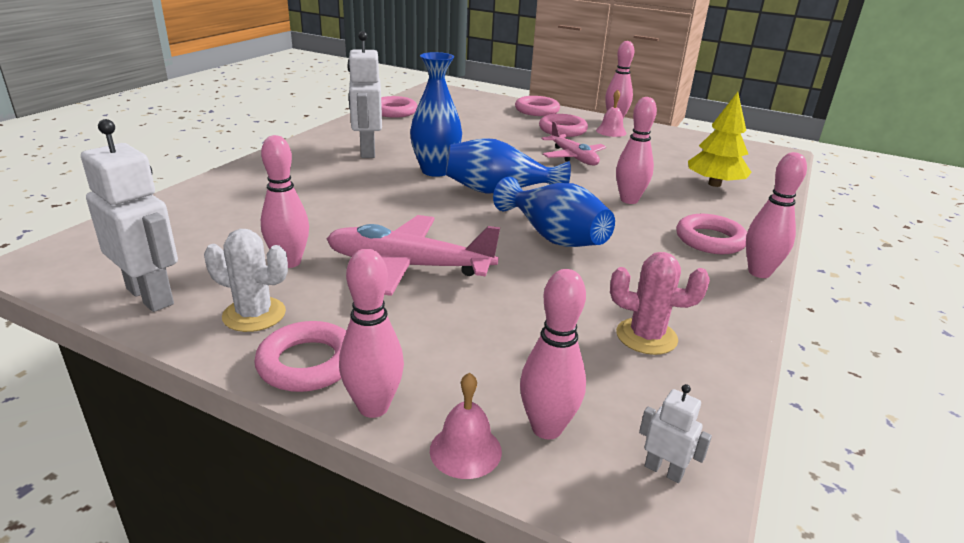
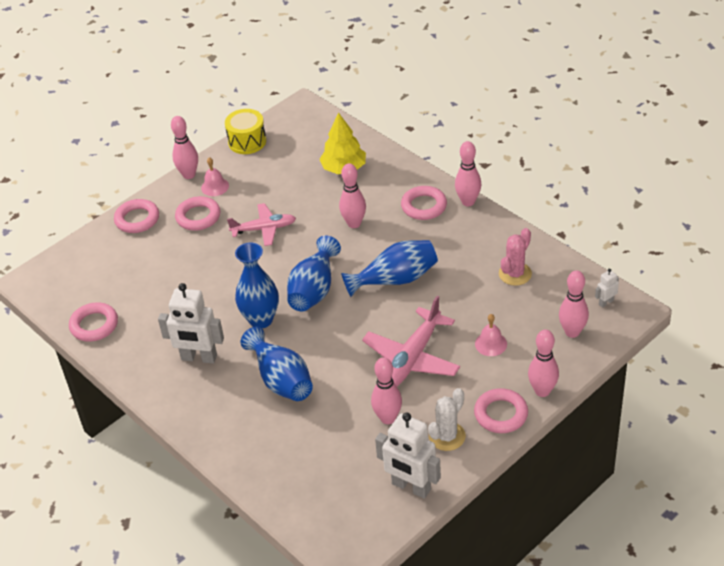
camera: 65 degrees left, 15 degrees up
(151, 296) = (411, 487): white robot -> white robot turned 120 degrees counterclockwise
(345, 191) = (281, 380): none -> blue vase
(465, 450) = (579, 363): pink bell -> pink bell (491, 344)
(691, 136) = (247, 141): none -> yellow drum

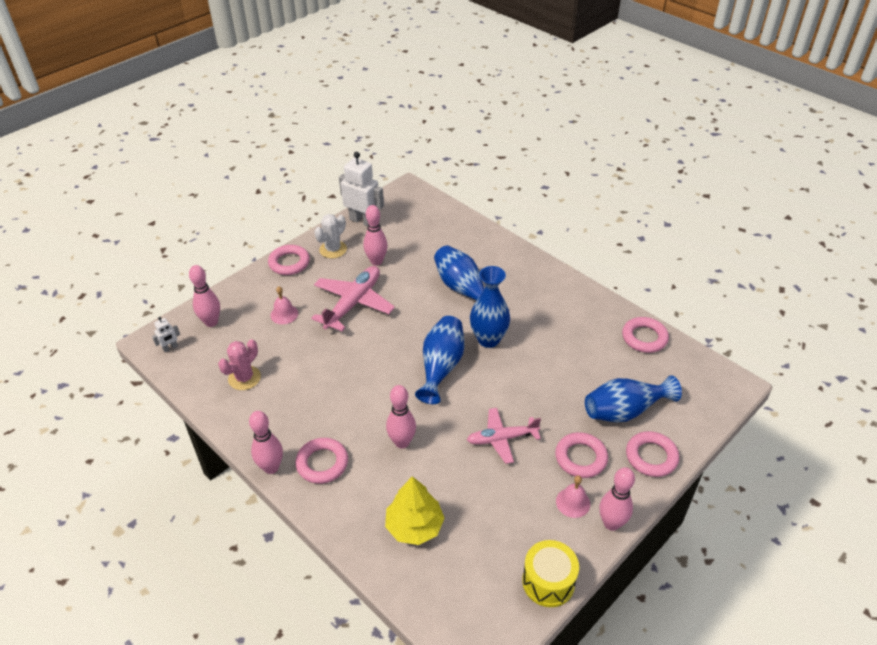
camera: 175 degrees right, 0 degrees up
(199, 358) = (537, 308): white robot -> none
(395, 279) = (361, 375): blue vase -> blue vase (625, 410)
(542, 391) = (252, 278): pink bowling pin -> none

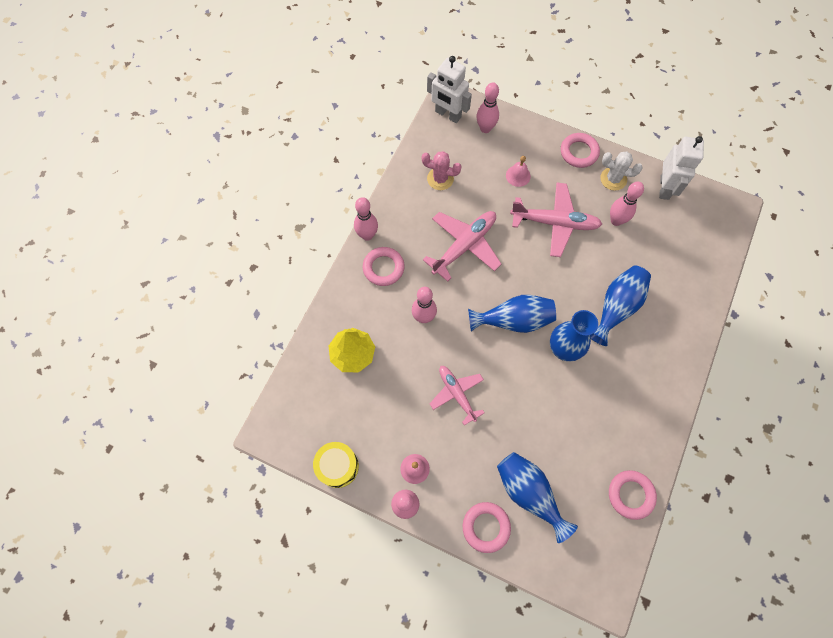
camera: 70 degrees right, 25 degrees up
(170, 348) = (447, 115): white robot -> white robot, size x2.18
(337, 381) = (464, 246): none -> pink plane
(580, 458) = (461, 465): pink ring -> none

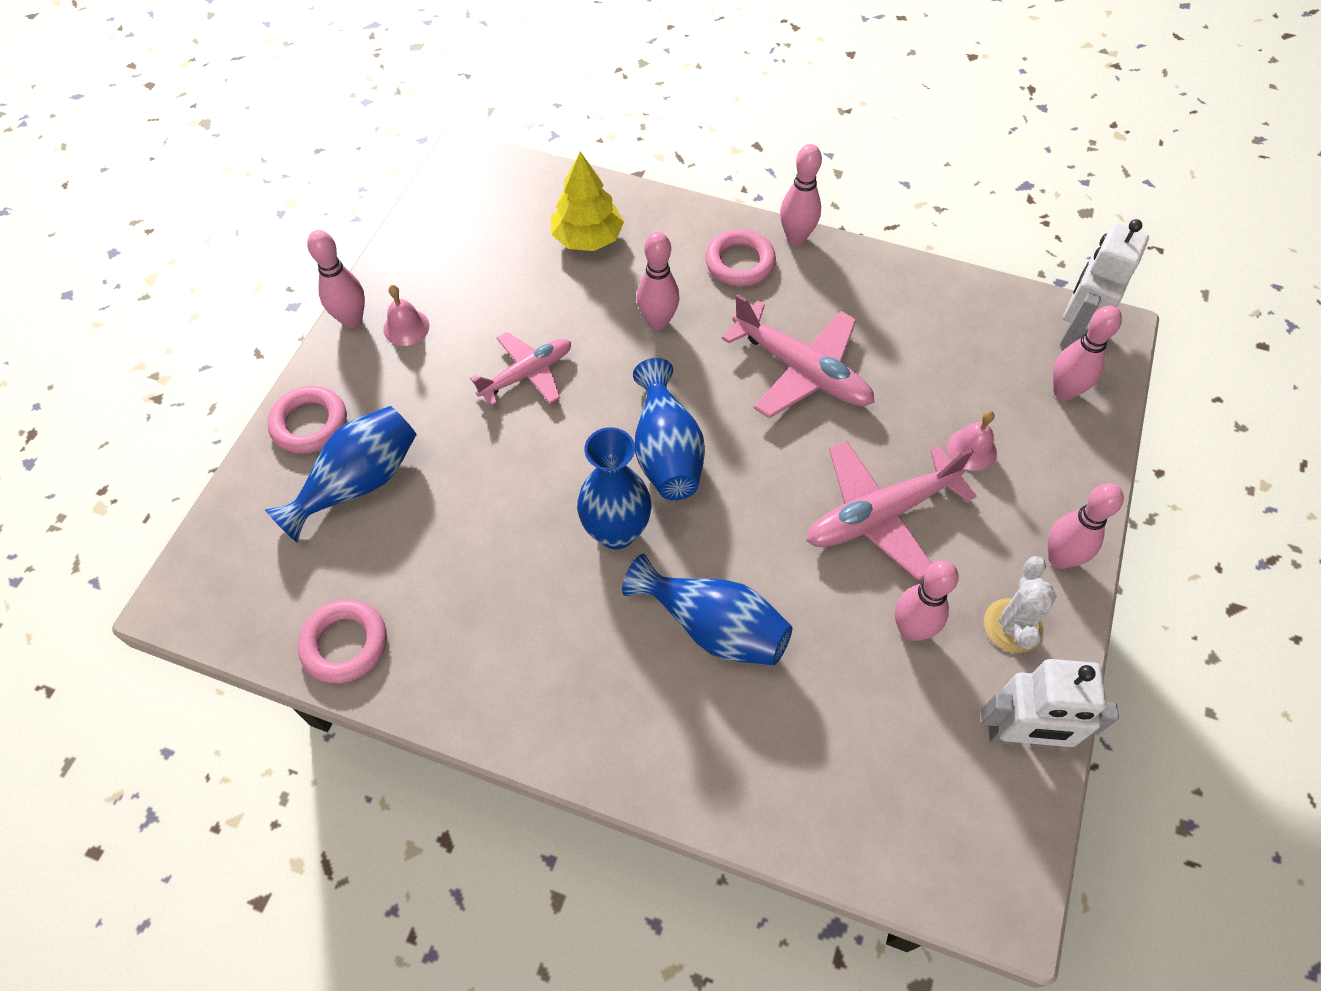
camera: 85 degrees right, 10 degrees down
(338, 466) = (413, 237): yellow drum -> none
(440, 179) = (931, 328): pink cactus -> none
(554, 223) = (880, 515): pink plane -> pink plane turned 60 degrees clockwise
(579, 152) = (1059, 558): pink ring -> pink bowling pin

